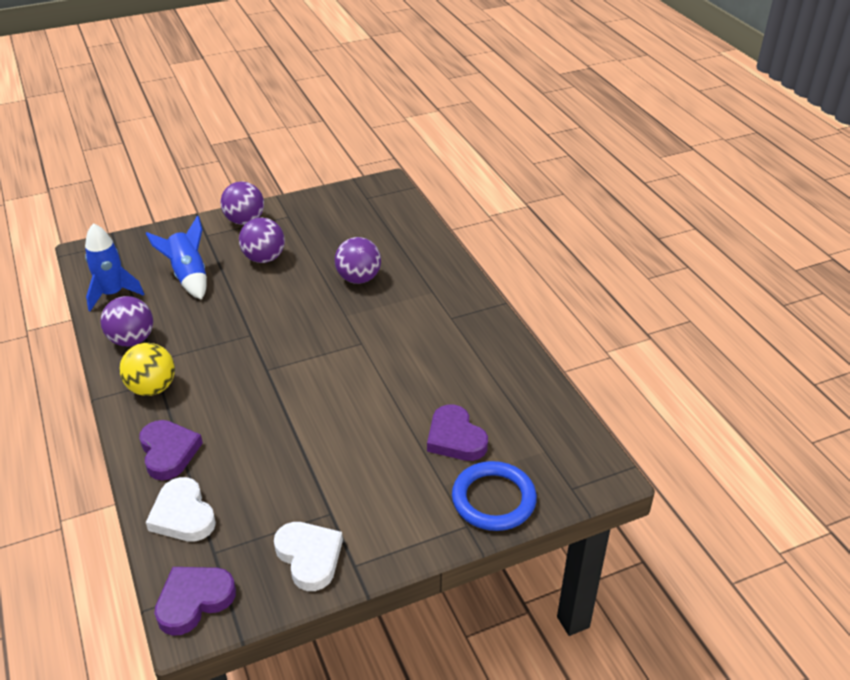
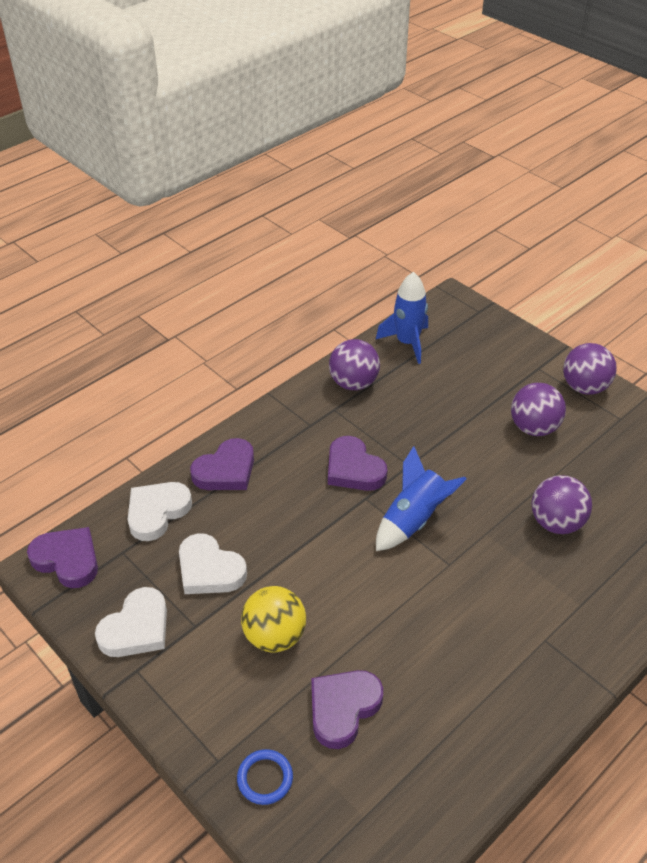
camera: 70 degrees right, 5 degrees up
(152, 388) = (299, 424): yellow ball -> yellow ball (274, 636)
(188, 276) = (465, 383): blue rocket -> blue rocket (413, 520)
(230, 368) = (353, 469): none -> purple heart
(276, 490) = (209, 570): none -> white heart
(493, 499) = (265, 778): blue ring -> blue ring, size x0.55

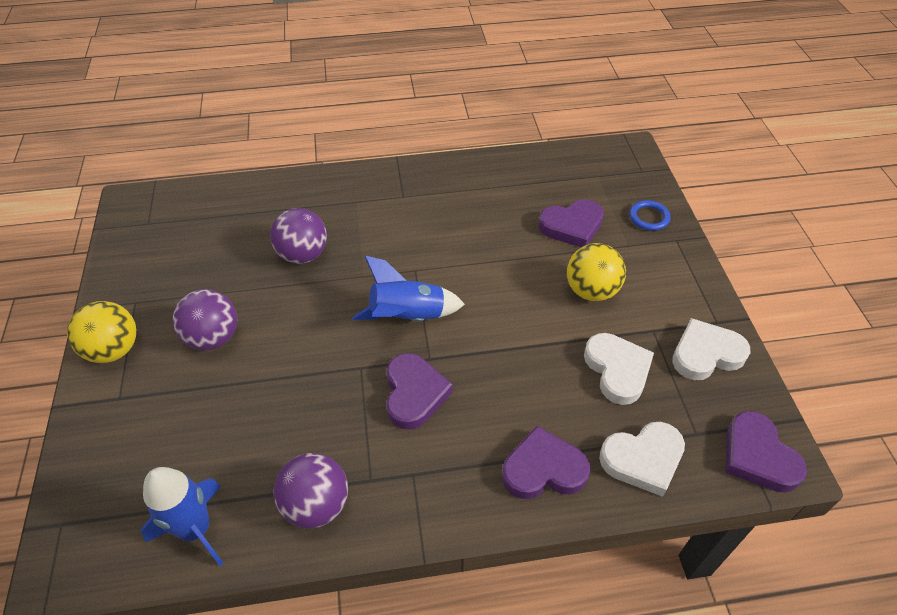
camera: 145 degrees left, 5 degrees up
(584, 387) = (114, 349): purple ball -> yellow ball

